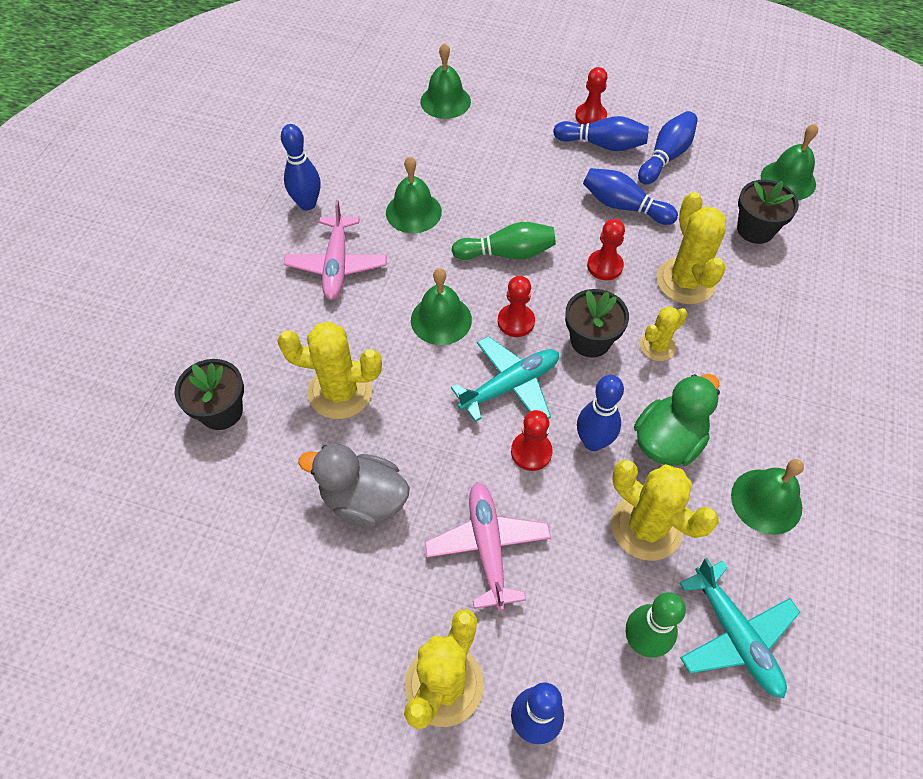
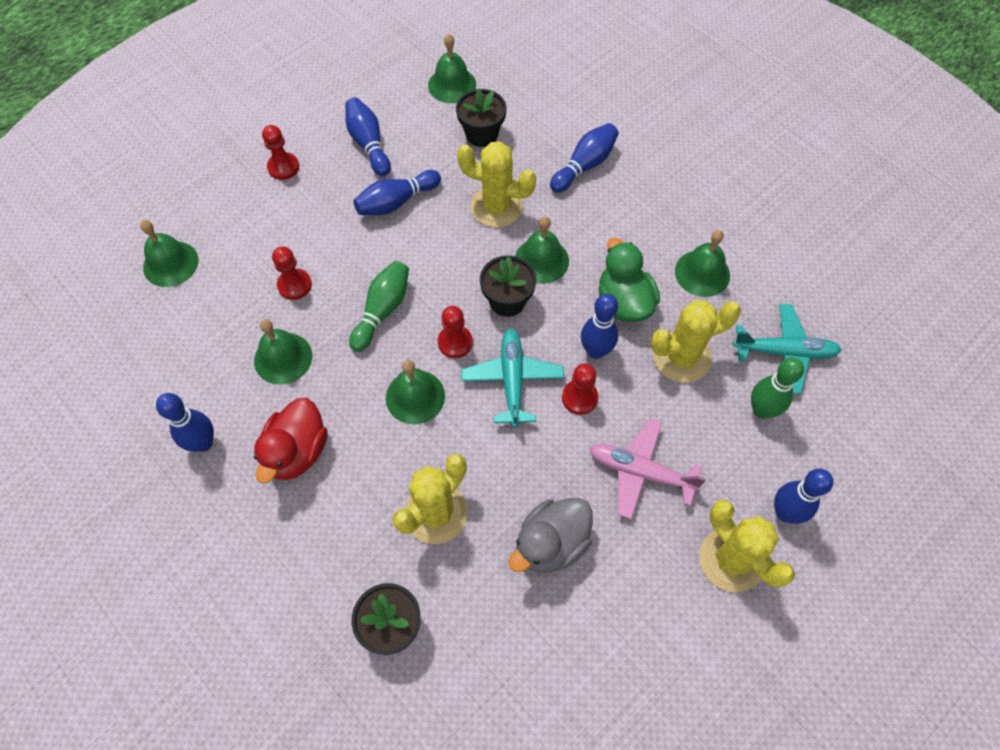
camera: 60 degrees left, 5 degrees up
(337, 265) = (297, 451): pink plane -> red duck
(602, 144) = (321, 177): blue bowling pin -> blue bowling pin (584, 165)
(604, 266) = (445, 250): red pawn -> red pawn (294, 285)
(657, 346) = (541, 260): yellow cactus -> green bell

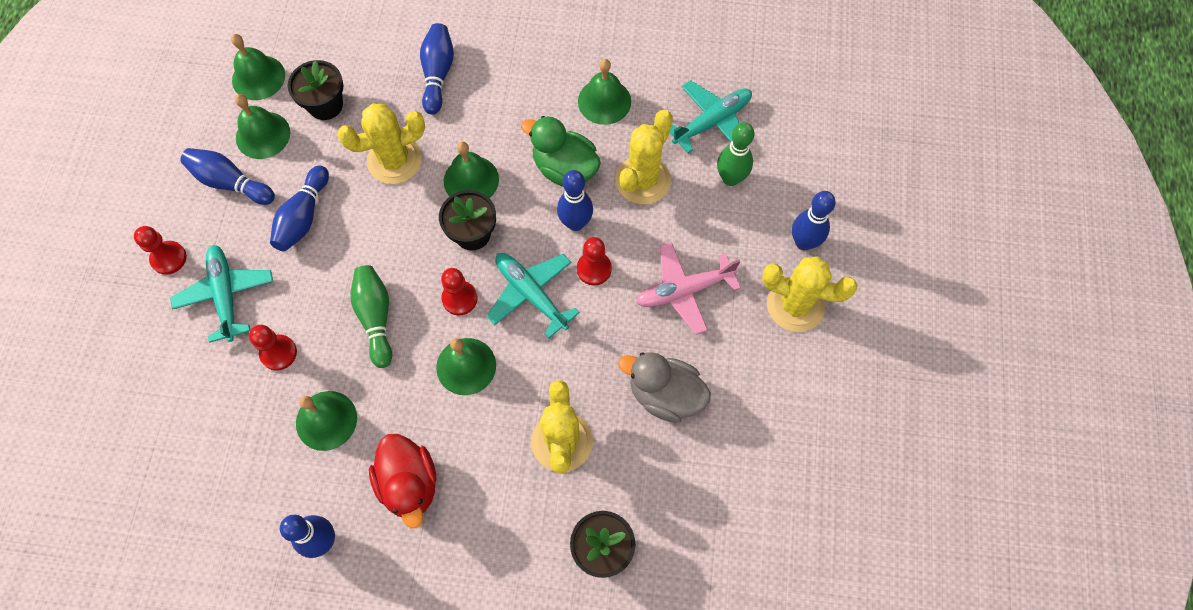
camera: 40 degrees left, 5 degrees up
(170, 263) = (143, 419): green bell -> green bell (263, 135)
(297, 218) = (226, 295): none -> turquoise plane
(551, 544) = (665, 395): grey duck -> grey duck turned 105 degrees clockwise

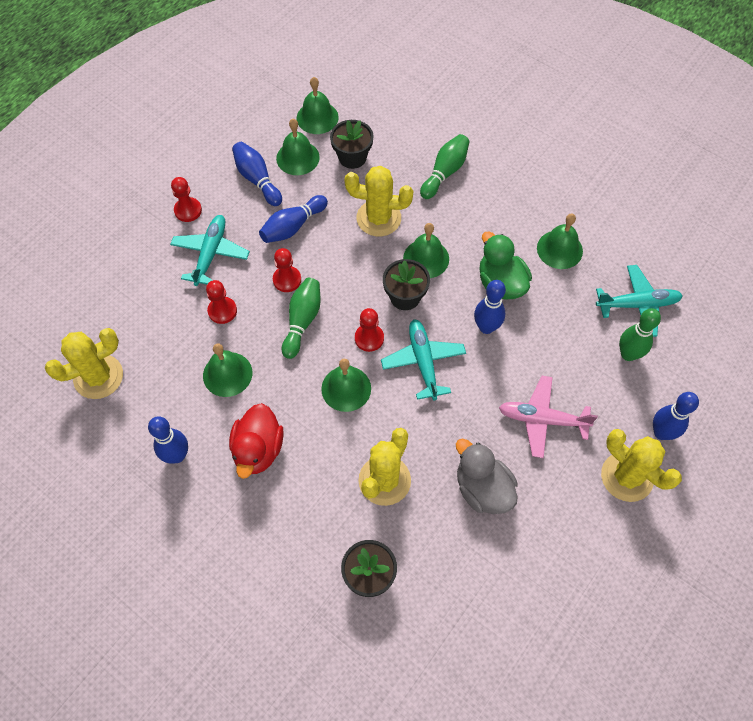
camera: 30 degrees right, 5 degrees down
(438, 74) = (445, 172): blue bowling pin -> green bowling pin
(594, 269) = (481, 368): red pawn -> red pawn (287, 280)
(643, 180) = (556, 321): yellow cactus -> yellow cactus (98, 377)

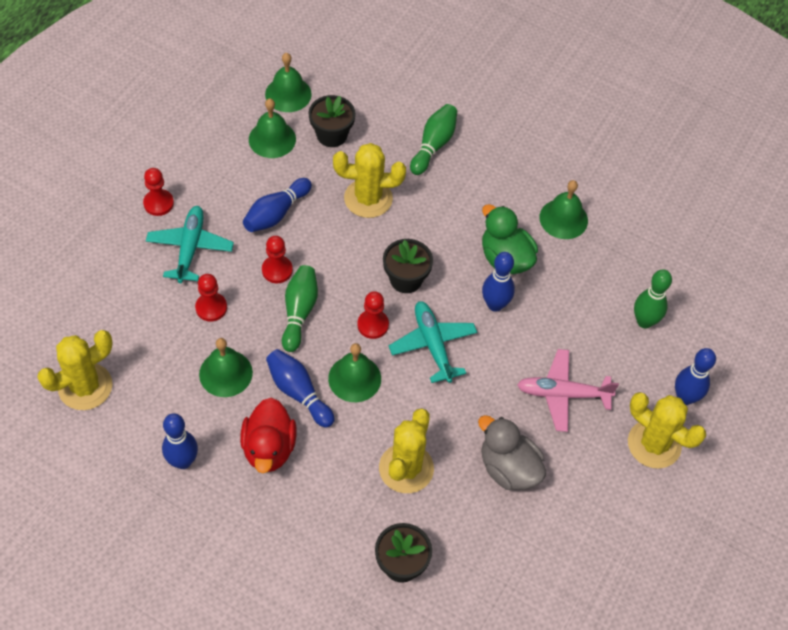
camera: 10 degrees left, 5 degrees down
(257, 179) = (230, 165): blue bowling pin -> blue bowling pin (298, 392)
(426, 258) = (423, 237): green bell -> none
(638, 304) = (649, 270): turquoise plane -> none

